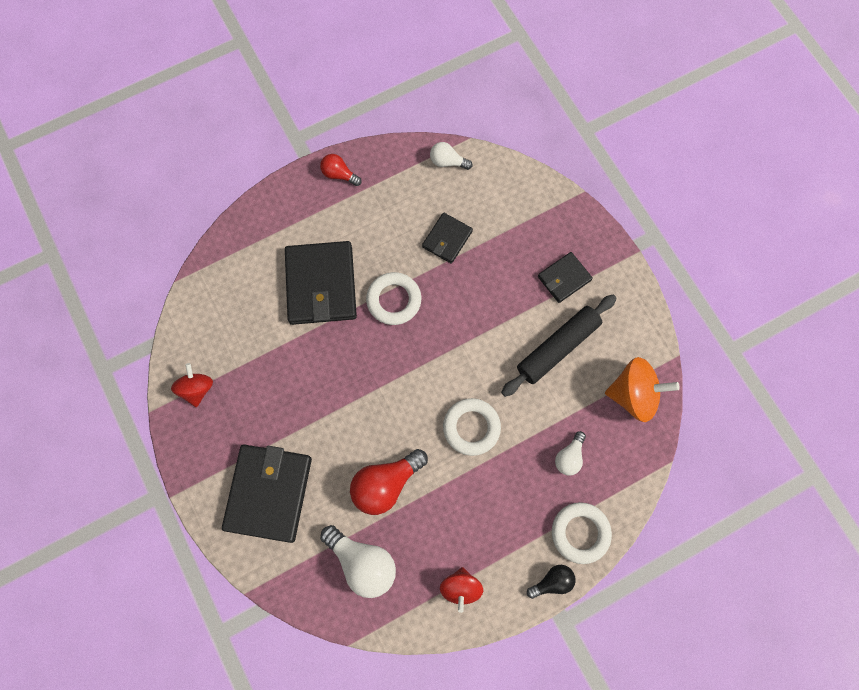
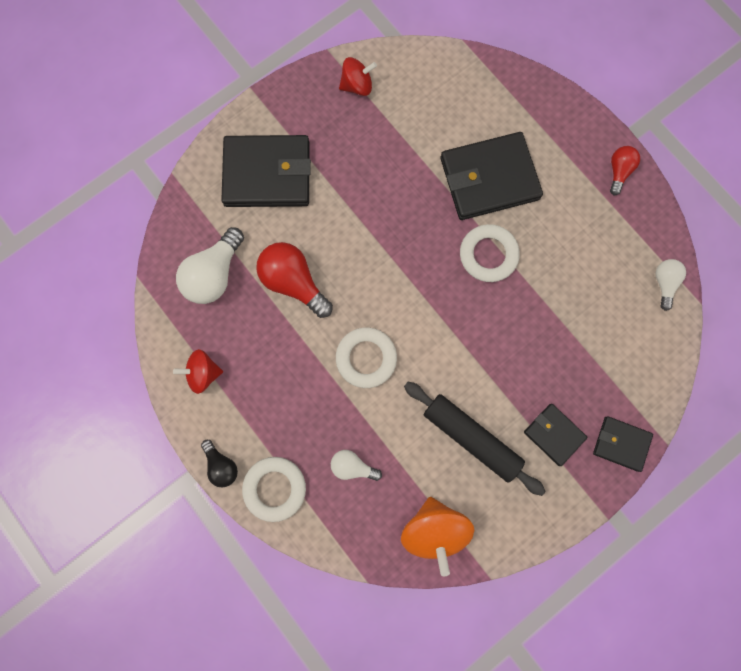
camera: 80 degrees right, 5 degrees up
(447, 239) = (571, 298): black wallet -> black wallet (621, 444)

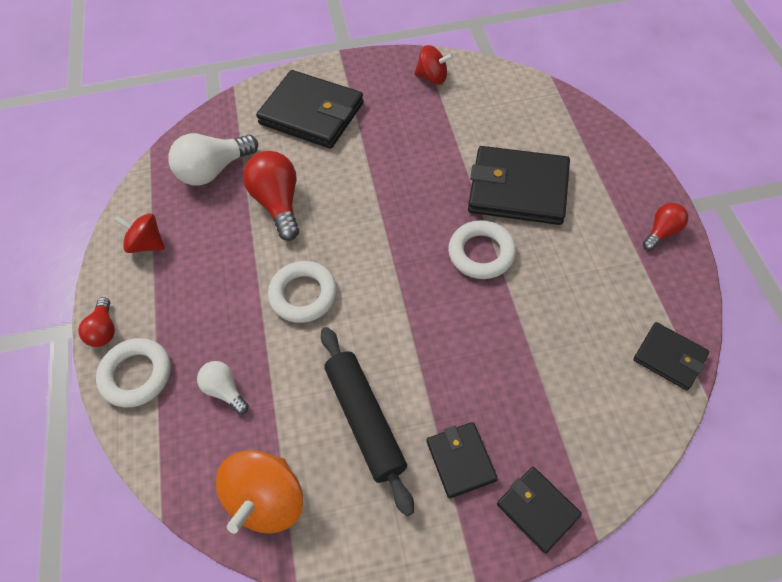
camera: 30 degrees right, 20 degrees down
(221, 465) = (104, 330): black light bulb -> red light bulb
(664, 283) = (669, 357): white light bulb -> black wallet

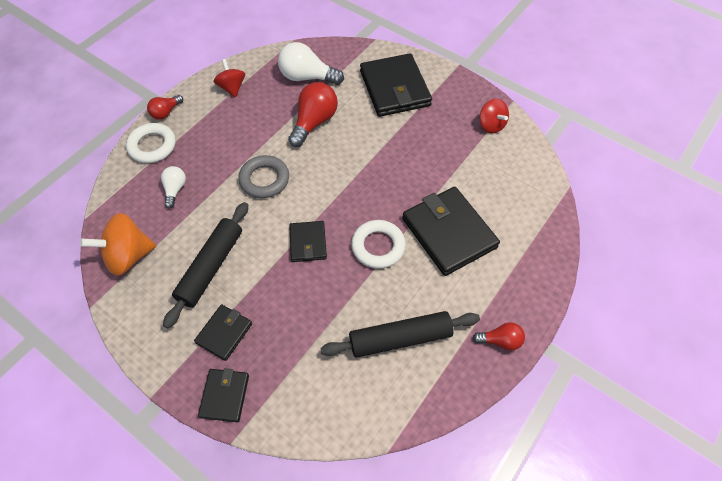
camera: 45 degrees right, 0 degrees up
(303, 295) = (264, 179): white ring -> grey ring
(597, 305) = (400, 338): none -> black rolling pin
(669, 357) = (398, 407): black wallet -> black wallet (308, 243)

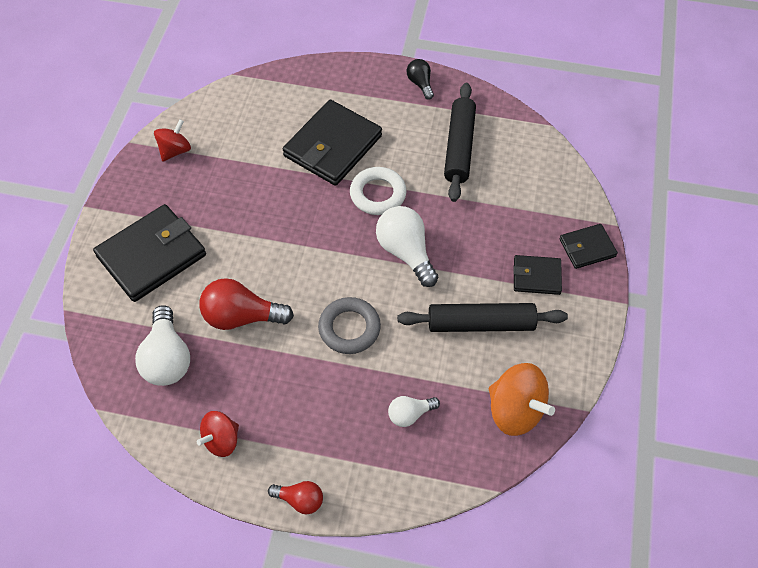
camera: 115 degrees left, 0 degrees up
(152, 146) = (361, 481): white ring -> none
(308, 243) = (405, 252): black wallet -> white light bulb
(400, 338) = (459, 147): black rolling pin -> black rolling pin turned 45 degrees clockwise
(500, 341) = (420, 84): red light bulb -> black light bulb

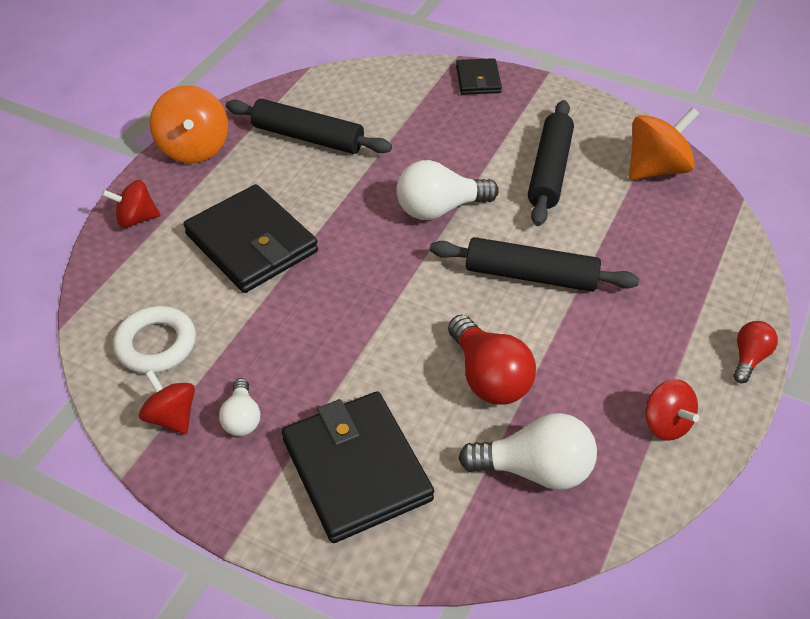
camera: 75 degrees left, 10 degrees down
(241, 316) = (488, 377): red light bulb -> red light bulb turned 45 degrees counterclockwise
(337, 77) = (136, 219): none -> red spinning top
(349, 328) = (531, 276): grey ring -> black rolling pin
(378, 194) = (346, 216): white ring -> white ring (156, 344)
(410, 414) = (651, 246): white light bulb -> white light bulb (242, 418)
(420, 84) = (194, 148): black light bulb -> orange spinning top
(536, 276) = (502, 120): black wallet -> none

